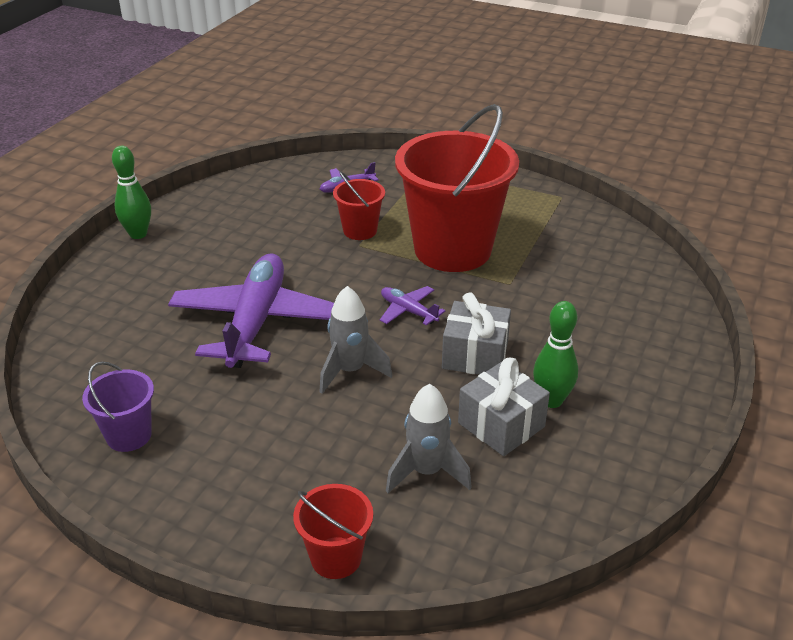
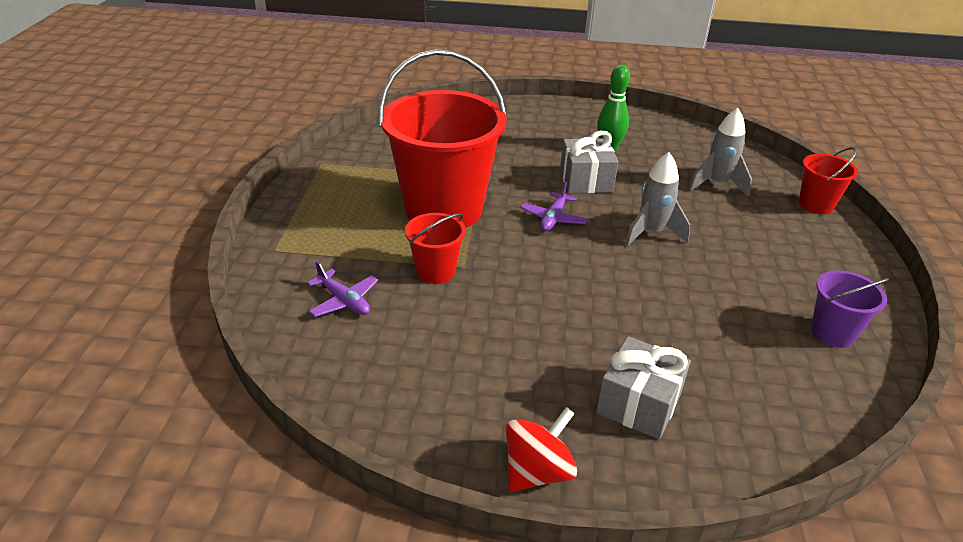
camera: 110 degrees left, 0 degrees up
(138, 234) = (537, 471): green bowling pin -> red spinning top
(256, 322) = (633, 302): purple plane -> none
(501, 425) = (649, 163): grey gift -> grey gift (638, 404)

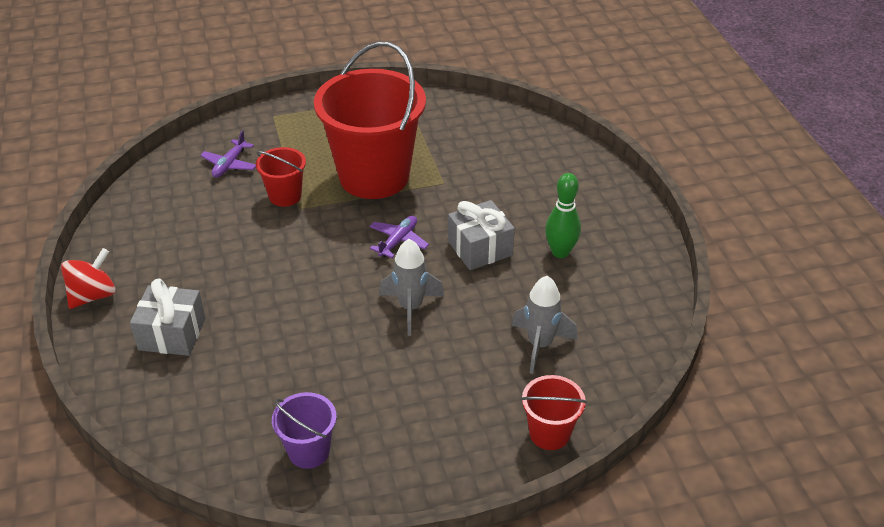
camera: 70 degrees right, 5 degrees up
(537, 471) = (93, 295): red spinning top -> red spinning top turned 75 degrees counterclockwise
(553, 218) = (398, 241): purple plane -> purple plane turned 120 degrees clockwise

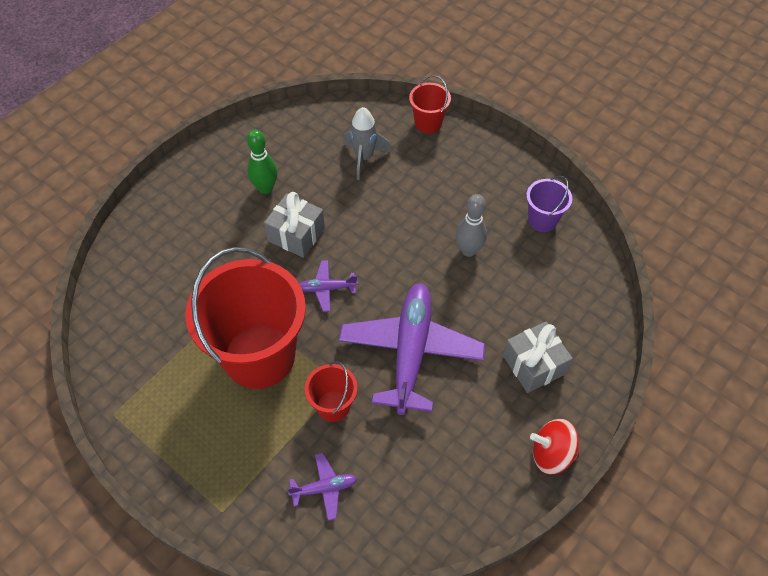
camera: 125 degrees left, 15 degrees up
(278, 261) = (411, 352): none -> purple plane
(337, 362) = (468, 250): none -> grey bowling pin
(411, 308) = (388, 240): grey rocket -> none

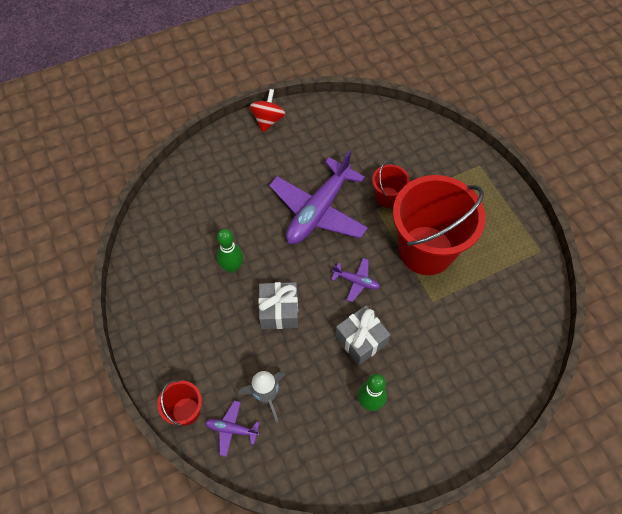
camera: 155 degrees left, 5 degrees up
(324, 488) = (412, 154): purple plane -> purple plane (232, 429)
(468, 250) = (232, 267): grey bowling pin -> green bowling pin
(534, 365) = (243, 170): grey gift -> grey gift (279, 311)
(542, 220) = (159, 268): purple bucket -> none
(551, 454) = (268, 120): red spinning top -> red spinning top turned 105 degrees counterclockwise

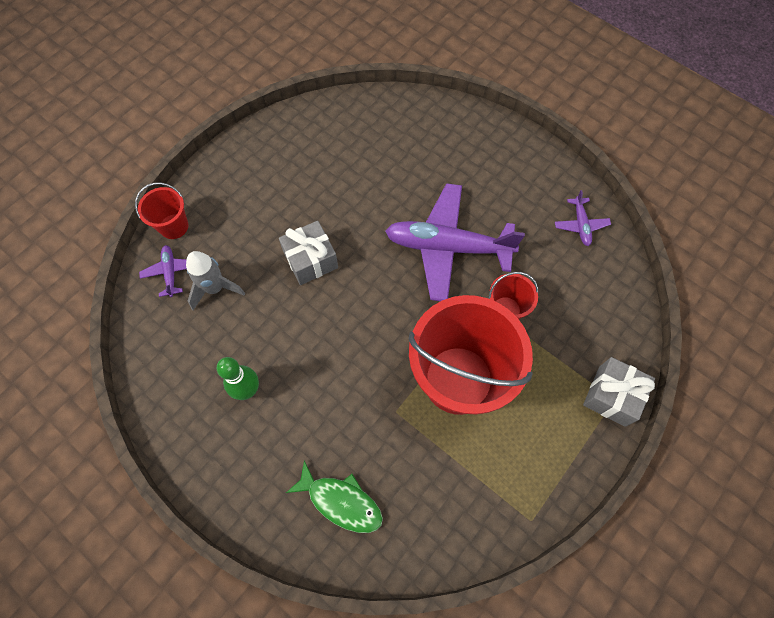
camera: 65 degrees right, 5 degrees up
(232, 267) = (339, 197): green bowling pin -> none
(268, 120) = (533, 150): red spinning top -> none
(356, 281) = (380, 320): purple plane -> purple plane (580, 225)
(361, 340) = (313, 353): grey gift -> grey gift (612, 396)
(485, 366) = (341, 501): none -> green fish

